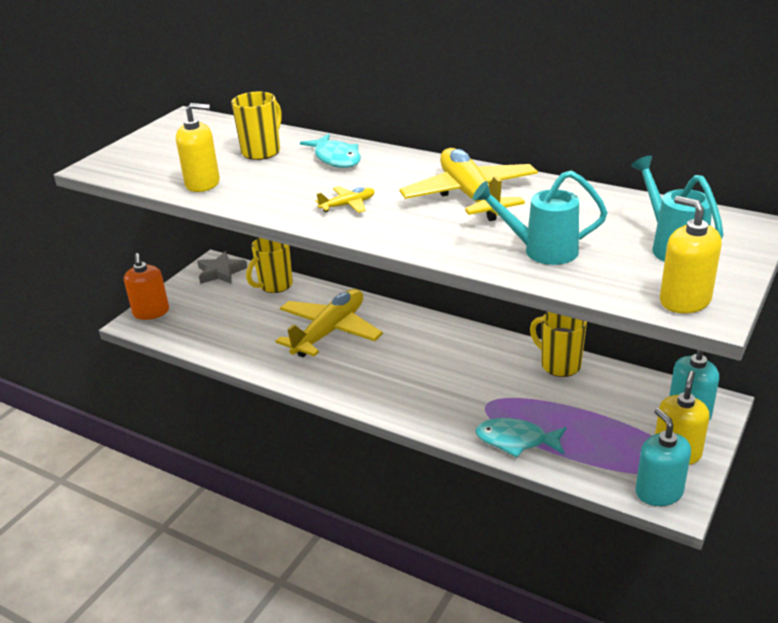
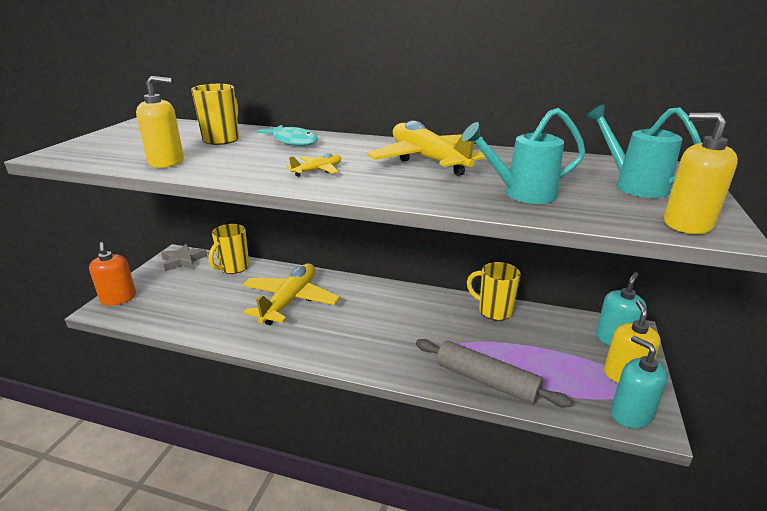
camera: 15 degrees left, 5 degrees down
(516, 440) = (486, 380): turquoise fish -> grey rolling pin

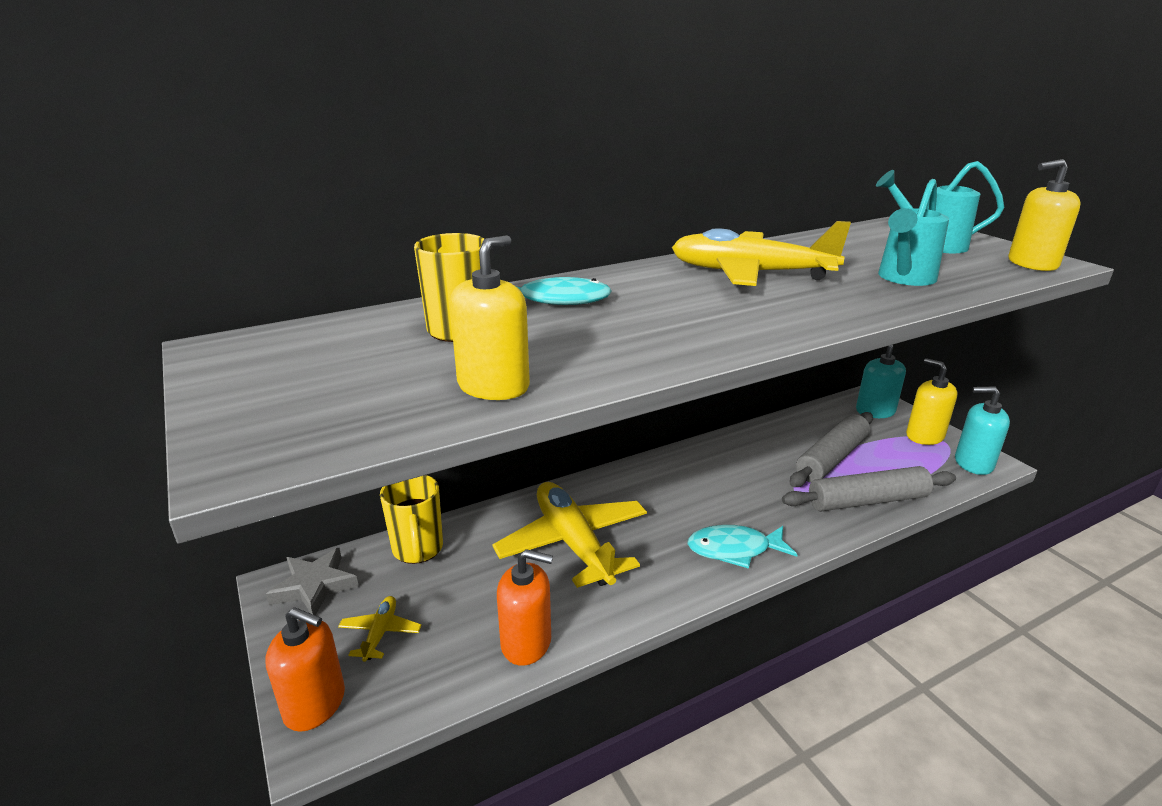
camera: 45 degrees left, 0 degrees up
(203, 325) = (526, 643): none -> orange soap dispenser
(317, 171) = (701, 322): yellow plane -> yellow plane (380, 633)
(354, 351) = (734, 549): none -> turquoise fish
(494, 311) = (766, 436): yellow mug -> none
(513, 346) = (831, 458): none -> grey rolling pin

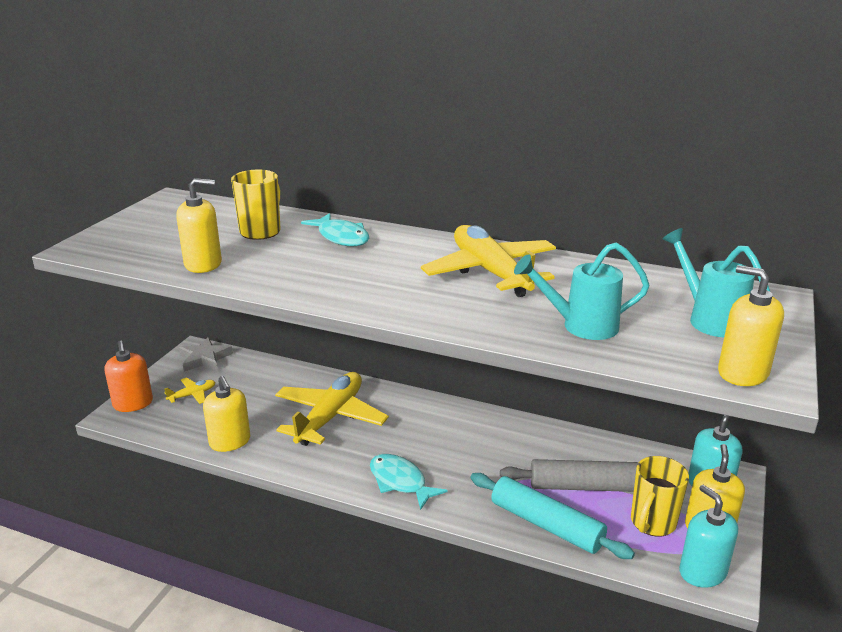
camera: 50 degrees right, 0 degrees up
(418, 550) = (264, 371): yellow mug -> yellow mug (652, 523)
(526, 643) = (230, 442): orange soap dispenser -> yellow soap dispenser
(867, 501) = (546, 525): grey rolling pin -> turquoise rolling pin

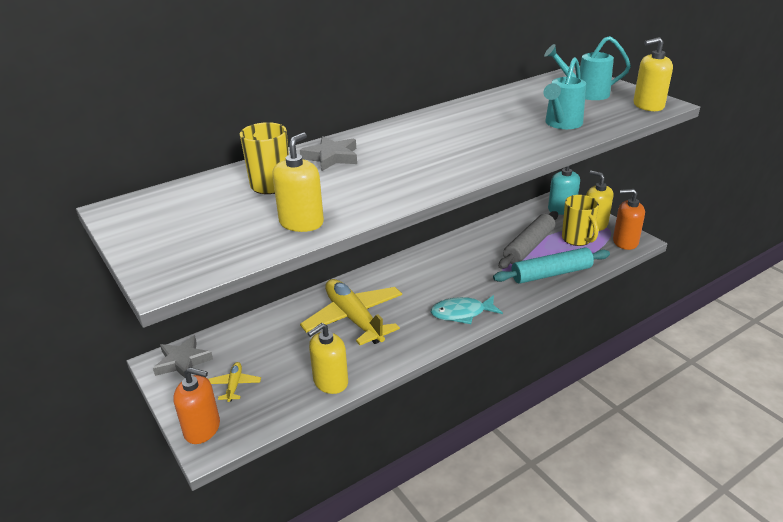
camera: 55 degrees left, 5 degrees up
(230, 442) = (330, 382): yellow soap dispenser -> yellow soap dispenser turned 135 degrees clockwise
(341, 237) = (331, 157): turquoise fish -> grey star
(490, 272) = (460, 126): yellow plane -> none
(702, 572) = (625, 242): turquoise soap dispenser -> orange soap dispenser

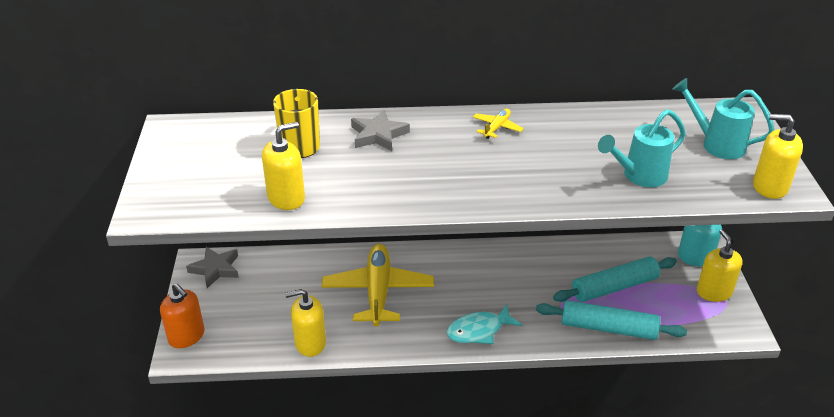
camera: 30 degrees right, 5 degrees up
(234, 385) = (236, 309): yellow plane -> yellow plane (497, 128)
(462, 313) = (479, 330): turquoise fish -> turquoise fish turned 45 degrees counterclockwise
(529, 246) = (614, 287): grey rolling pin -> turquoise rolling pin
(577, 239) = (676, 301): yellow mug -> none
(625, 242) = (729, 327): orange soap dispenser -> none

